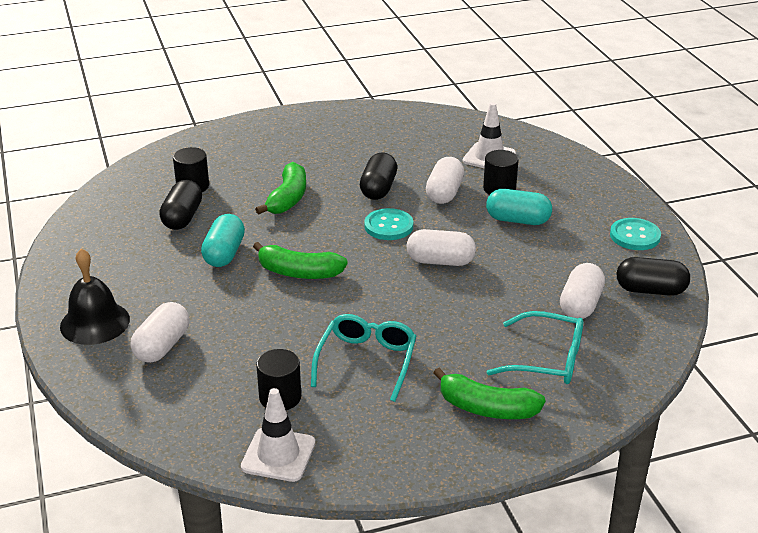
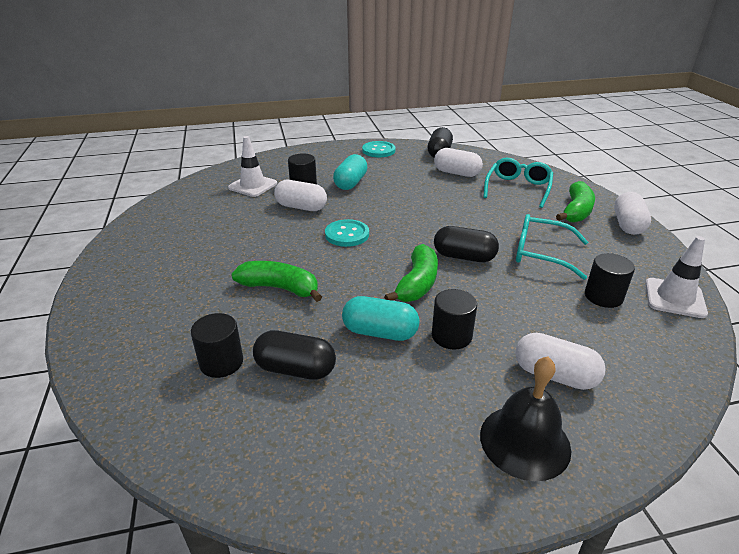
camera: 85 degrees left, 0 degrees up
(218, 291) = (451, 336): none -> black cylinder
(378, 189) = (282, 236): black capsule -> black capsule (464, 257)
(440, 261) = (403, 215): white capsule -> white capsule (627, 225)

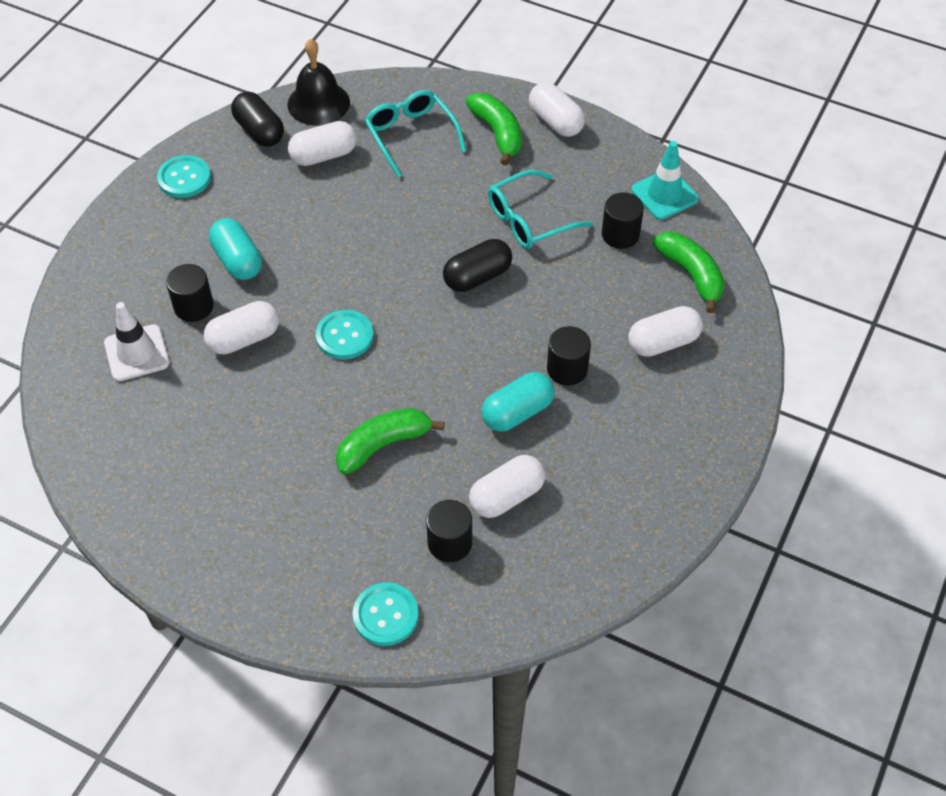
camera: 50 degrees left, 20 degrees up
(124, 365) = (385, 615): none -> turquoise button
(295, 369) = (507, 496): black capsule -> white capsule
(417, 283) = (480, 340): green banana -> green banana (691, 274)
(524, 441) = (697, 409): black bell -> black bell (318, 103)
(674, 298) = (664, 194): white traffic cone -> turquoise traffic cone

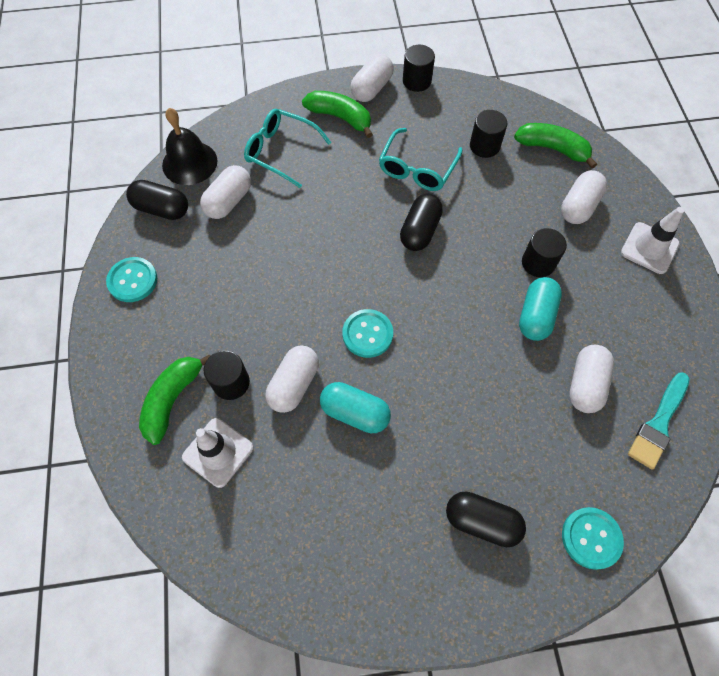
camera: 35 degrees left, 10 degrees up
(238, 260) = (234, 323): turquoise capsule -> turquoise capsule (355, 412)
(302, 541) = (481, 521): none -> black capsule
(383, 445) = (469, 402): green banana -> green banana (172, 400)
(449, 543) = (581, 447): black cylinder -> black cylinder (416, 81)
(544, 571) = (658, 424): none -> turquoise brush
(555, 121) = (372, 89): white capsule -> white capsule turned 75 degrees counterclockwise
(664, 194) = (486, 102): turquoise traffic cone -> none
(699, 421) = (649, 248): none -> white traffic cone

